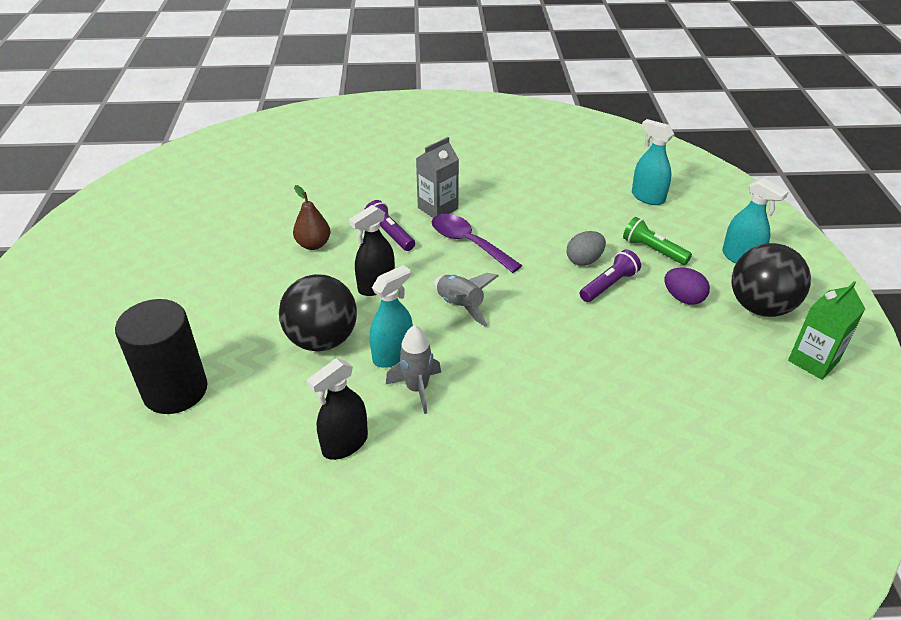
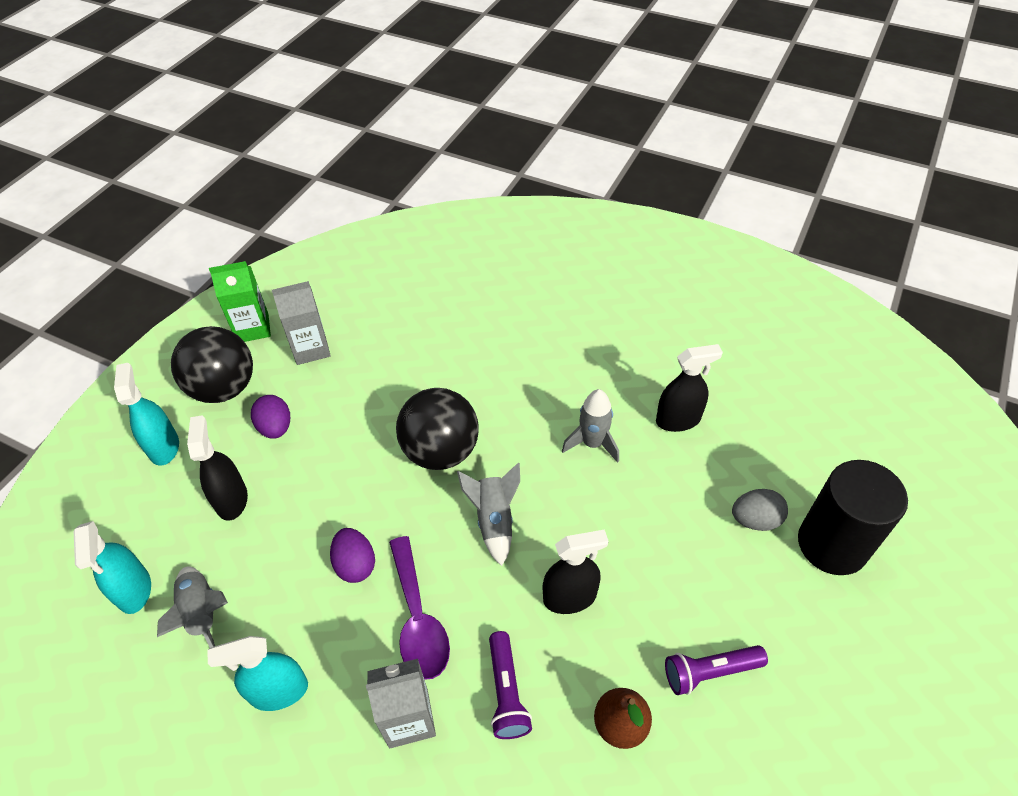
camera: 150 degrees left, 10 degrees up
(322, 340) = (662, 542): black ball -> black ball (441, 451)
(393, 355) = (597, 490): turquoise spray bottle -> turquoise spray bottle (279, 691)
(533, 251) = (355, 564): none -> purple egg
(584, 260) = (315, 521): grey egg -> grey egg (755, 520)
(597, 203) = (202, 613): none -> grey rocket
(609, 285) = (325, 476): purple flashlight -> purple flashlight (710, 672)
(653, 250) = (231, 500): green flashlight -> black spray bottle
(739, 365) = (311, 349): none -> grey carton

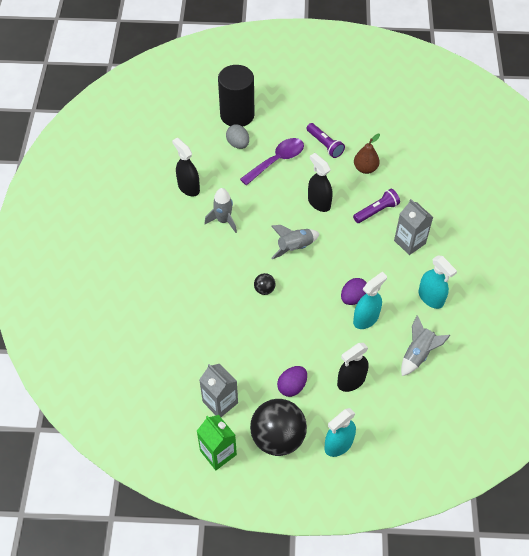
camera: 115 degrees left, 5 degrees up
(134, 590) = (427, 396): turquoise spray bottle -> turquoise spray bottle (366, 318)
(418, 619) = (364, 258): purple spoon -> purple spoon (277, 161)
(441, 451) = (264, 289): black ball -> black ball, size x0.43

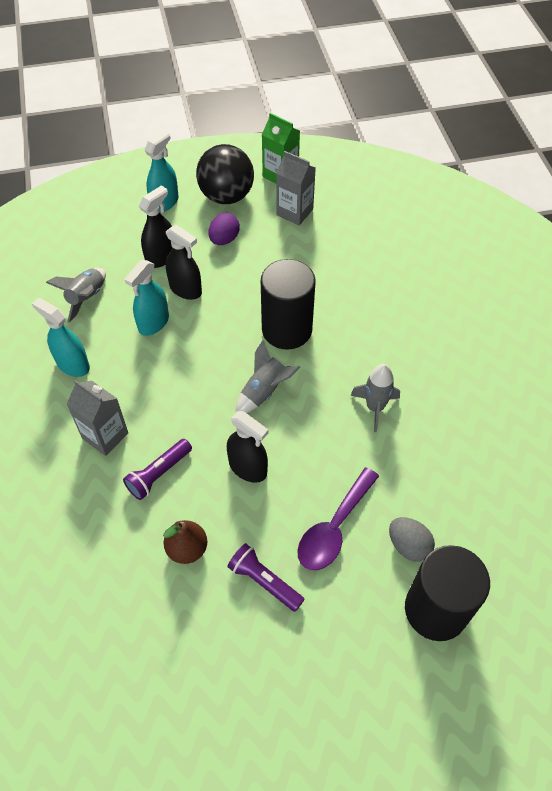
camera: 165 degrees right, 0 degrees up
(188, 187) = (447, 447): black spray bottle -> black spray bottle (185, 289)
(264, 289) = (287, 330): black ball -> black cylinder
(353, 298) = (173, 343): purple egg -> none

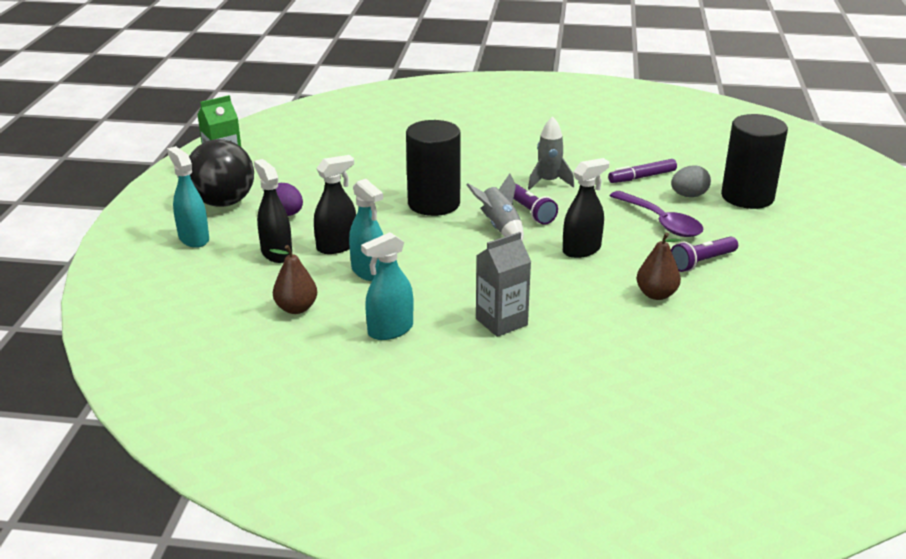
camera: 70 degrees left, 25 degrees down
(87, 298) = (296, 308): grey rocket -> brown pear
(159, 474) = (566, 297): purple flashlight -> purple flashlight (530, 212)
(294, 212) = (285, 173): grey carton -> none
(430, 491) = (642, 177): none -> purple marker

